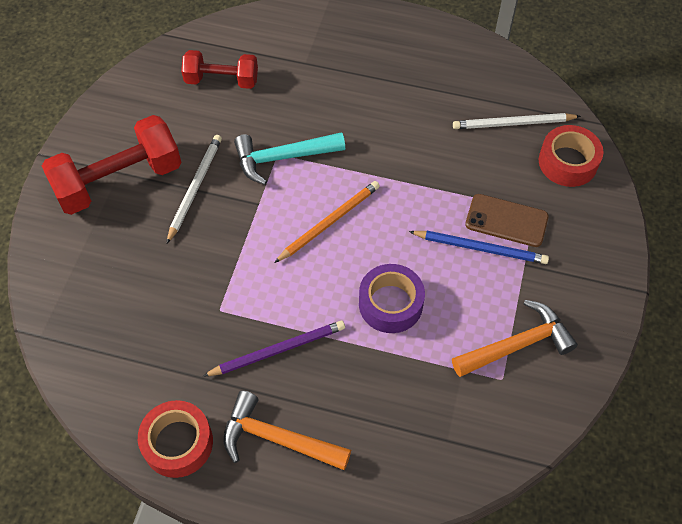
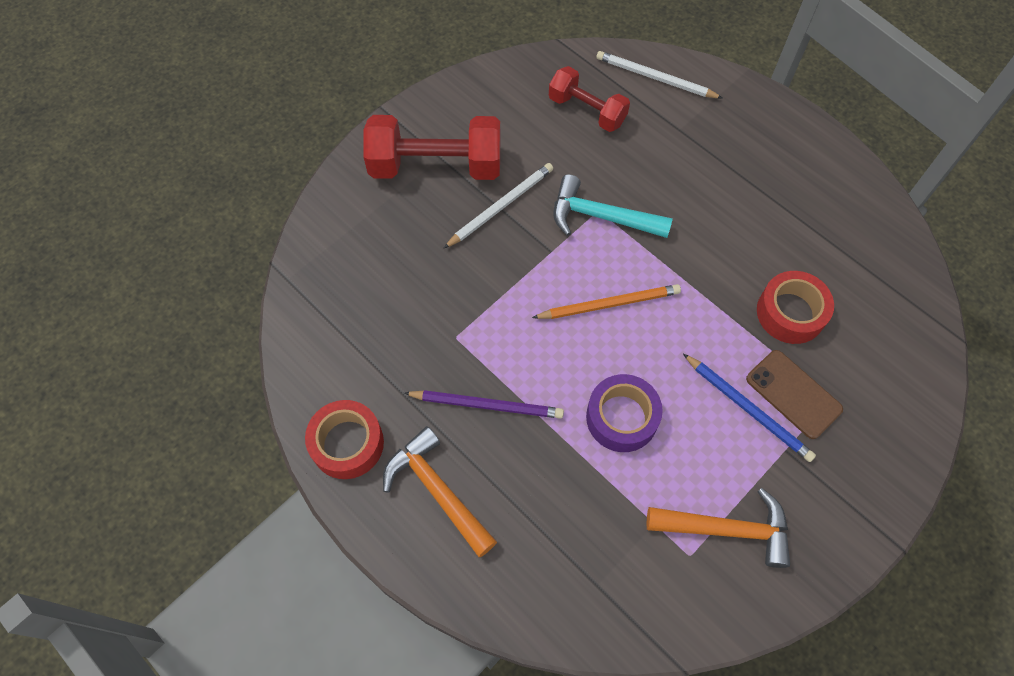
camera: 30 degrees right, 5 degrees up
(513, 123) = (863, 294): white pencil -> white pencil (655, 78)
(567, 162) = (899, 365): red tape -> red tape (790, 313)

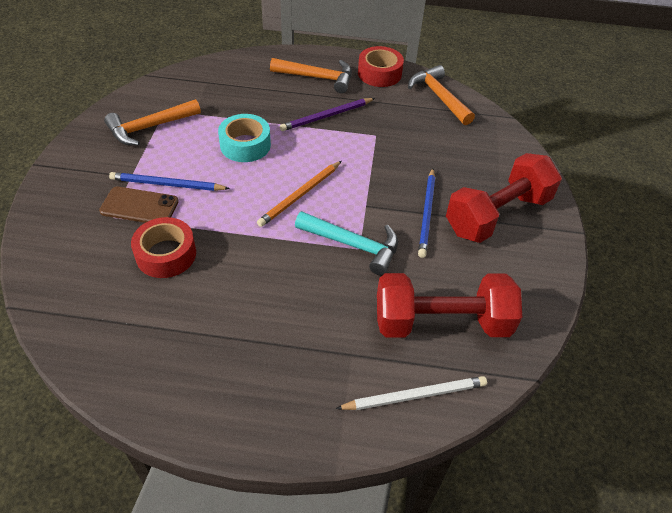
camera: 140 degrees right, 15 degrees down
(318, 350) = (439, 97): none -> orange hammer
(501, 206) = (427, 214): white pencil -> blue pencil
(587, 111) = (441, 322): red dumbbell -> red dumbbell, size x1.62
(601, 217) = (353, 245): turquoise hammer -> turquoise hammer turned 45 degrees clockwise
(621, 417) = (245, 145): purple tape -> turquoise tape

